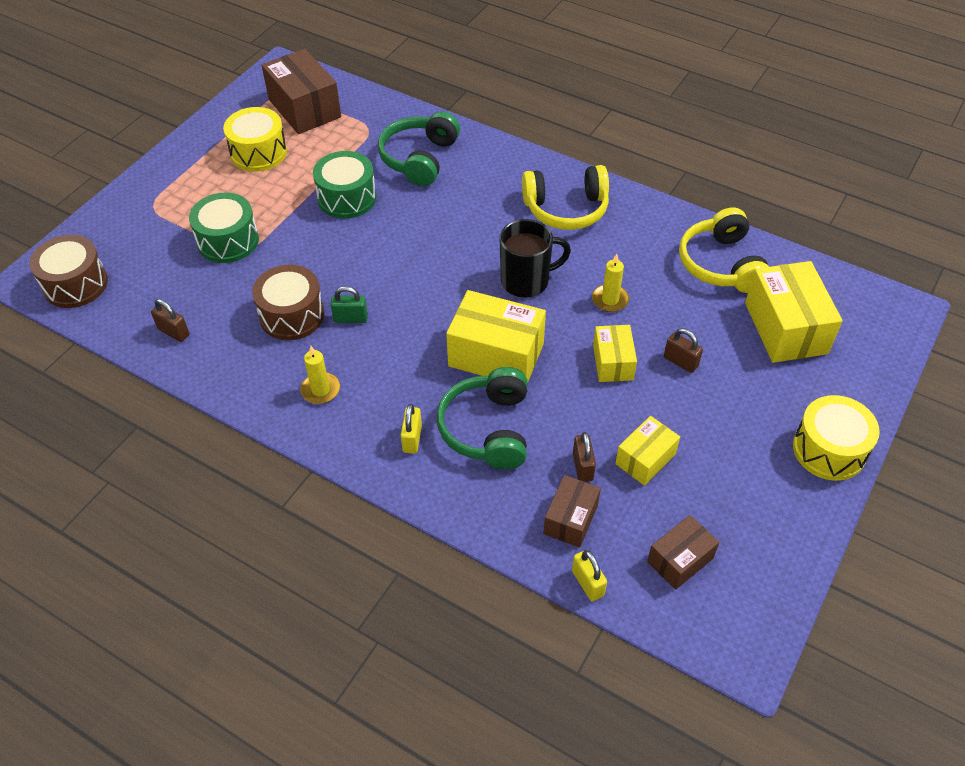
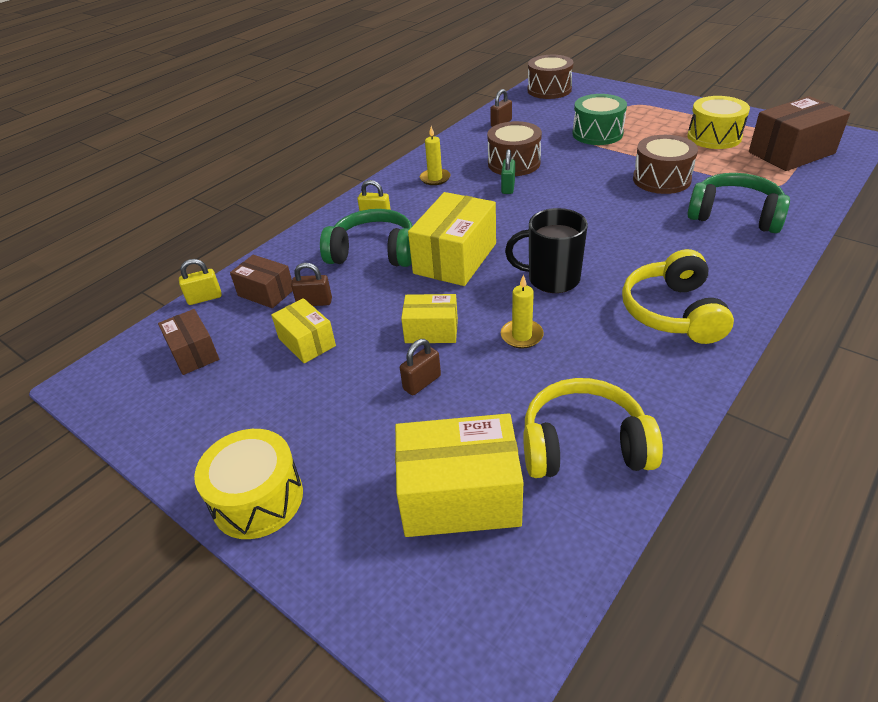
camera: 100 degrees right, 10 degrees down
(347, 198) = (661, 179): green drum -> brown drum
(526, 281) = (551, 279): black mug -> black mug turned 105 degrees clockwise

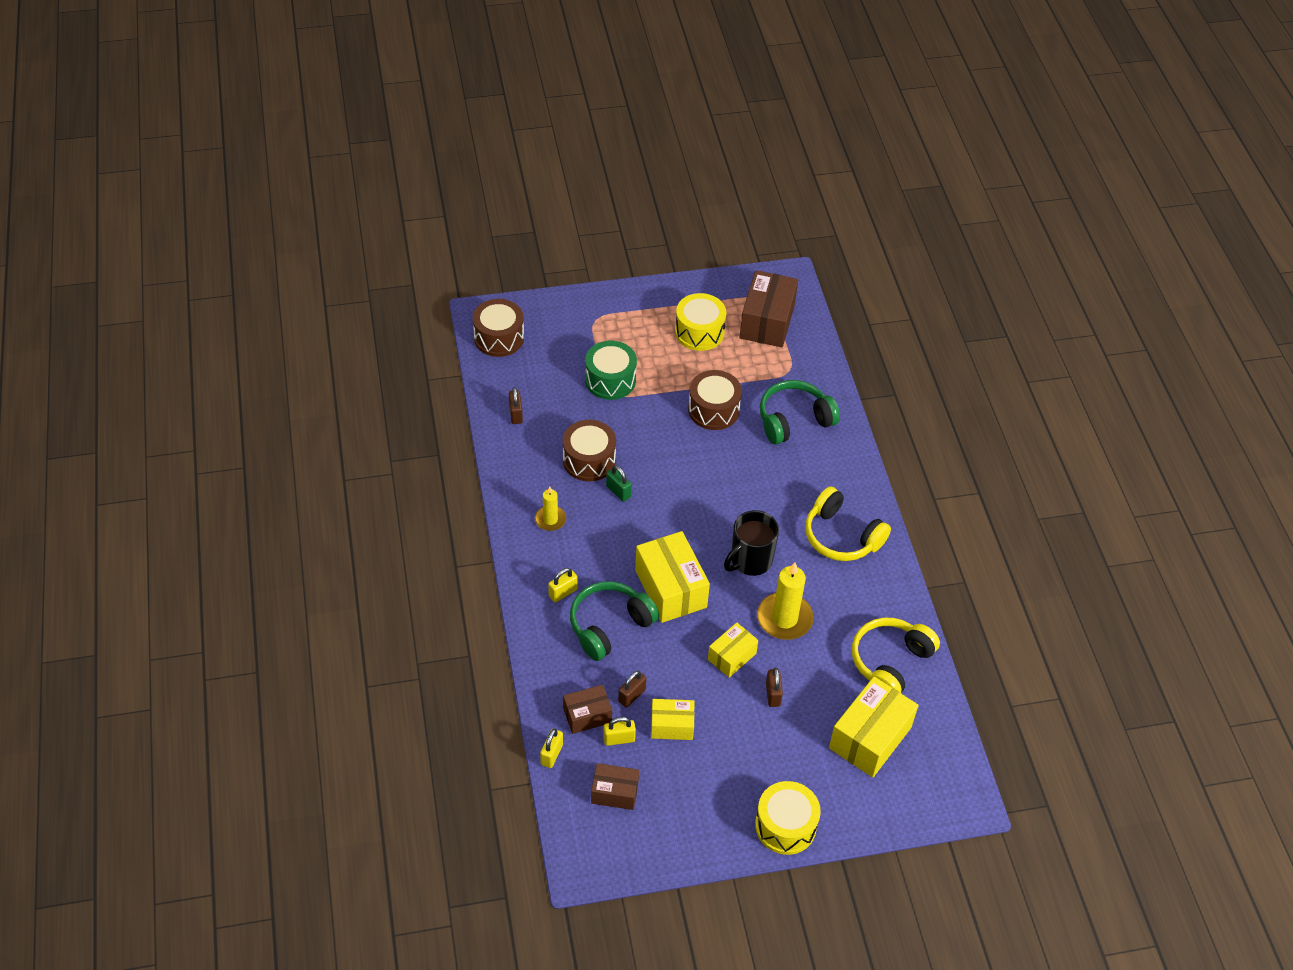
camera: 55 degrees left, 10 degrees up
(258, 322) = (619, 739): none -> yellow padlock
(521, 336) = (784, 618): yellow candle -> yellow candle, size x1.72

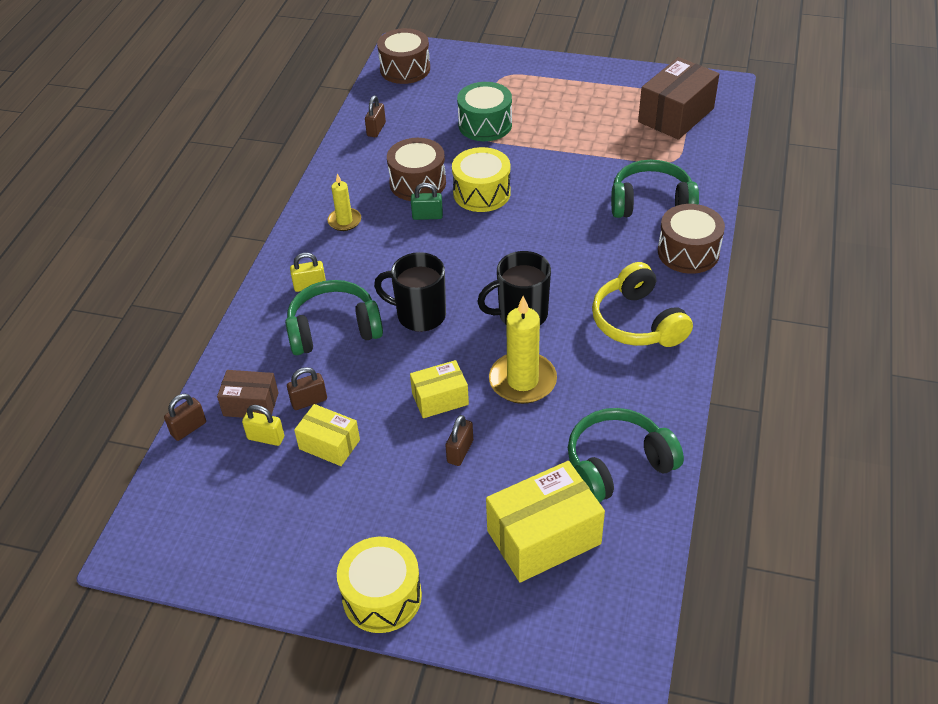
camera: 30 degrees right, 5 degrees down
(551, 754) = (188, 428): yellow padlock -> brown padlock
(614, 792) = (223, 489): brown box -> none
(618, 491) = (427, 216): green padlock -> green padlock turned 75 degrees counterclockwise
(670, 588) = (419, 315): yellow box -> black mug
(699, 332) = (600, 108): yellow drum -> yellow drum (481, 193)
(713, 410) = (571, 173): brown drum -> brown drum (688, 252)
(890, 662) = (617, 464): yellow headphones -> green headphones

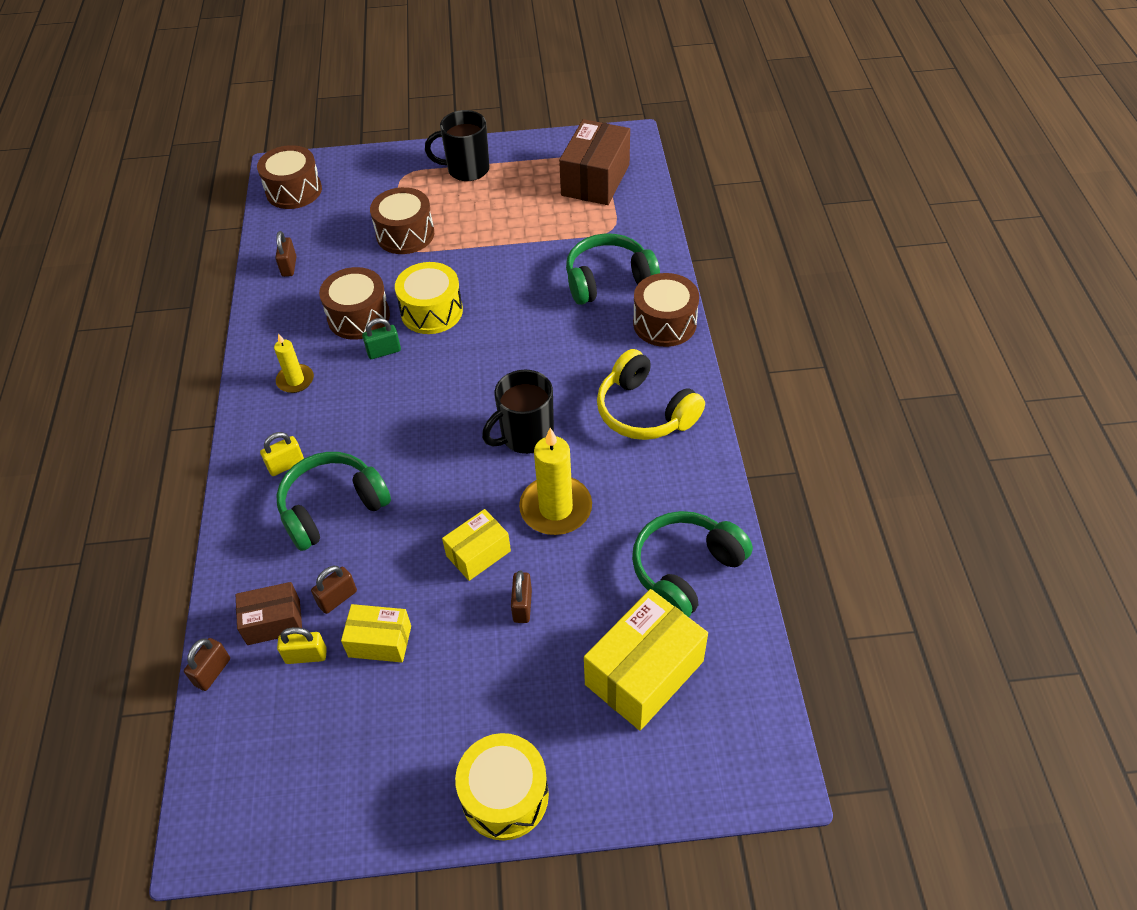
camera: 20 degrees left, 5 degrees up
(419, 315) = (419, 465): black mug -> black mug (466, 169)
(485, 125) = (405, 234): green drum -> brown drum

